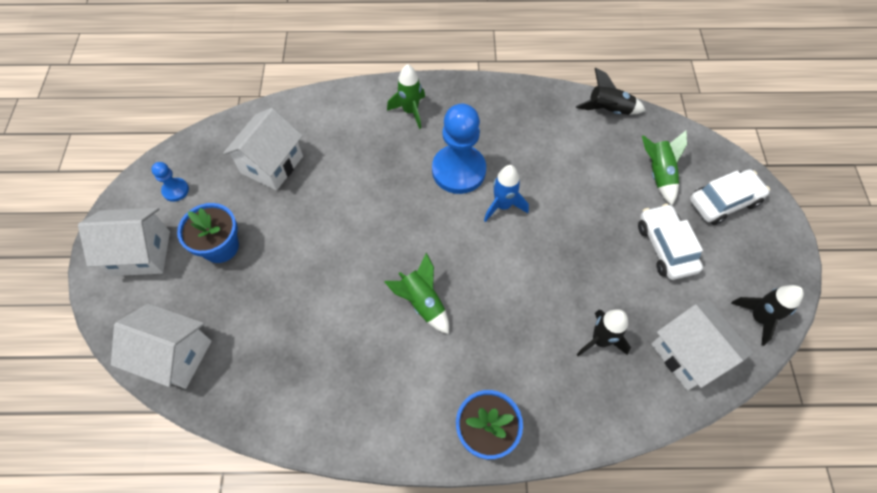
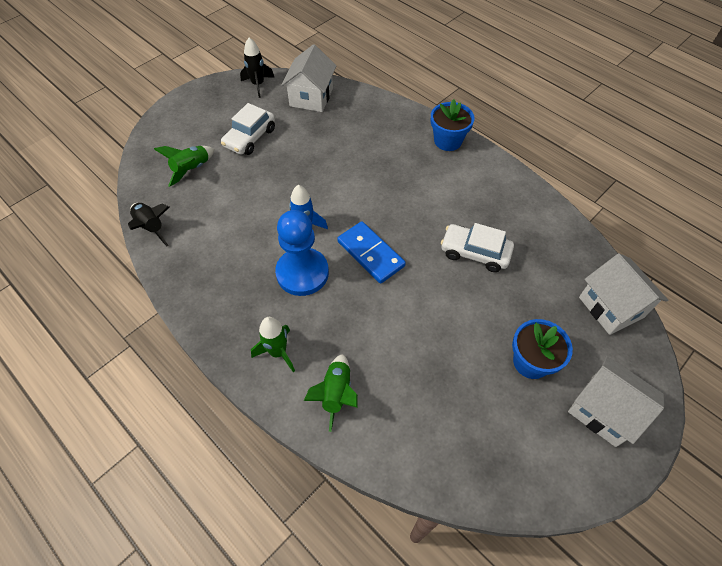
camera: 135 degrees left, 5 degrees down
(175, 190) = (541, 452): blue pawn -> none
(272, 164) = (436, 403): white house -> none
(422, 302) = (419, 216): green rocket -> green rocket (336, 393)
(425, 229) = (370, 254): none -> blue domino
(600, 340) = (344, 130): black rocket -> none
(723, 202) = (185, 131): white car -> white car (475, 253)

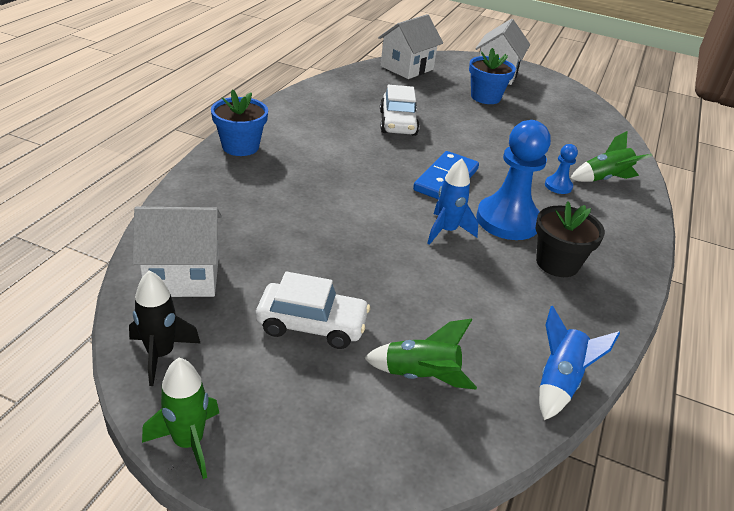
camera: 115 degrees left, 20 degrees down
(151, 227) = (559, 382): black rocket -> blue rocket
(242, 281) = (557, 263): none -> black flower pot
(278, 352) = (605, 218): green rocket -> green rocket (188, 442)
(337, 340) = (558, 186): none -> blue pawn

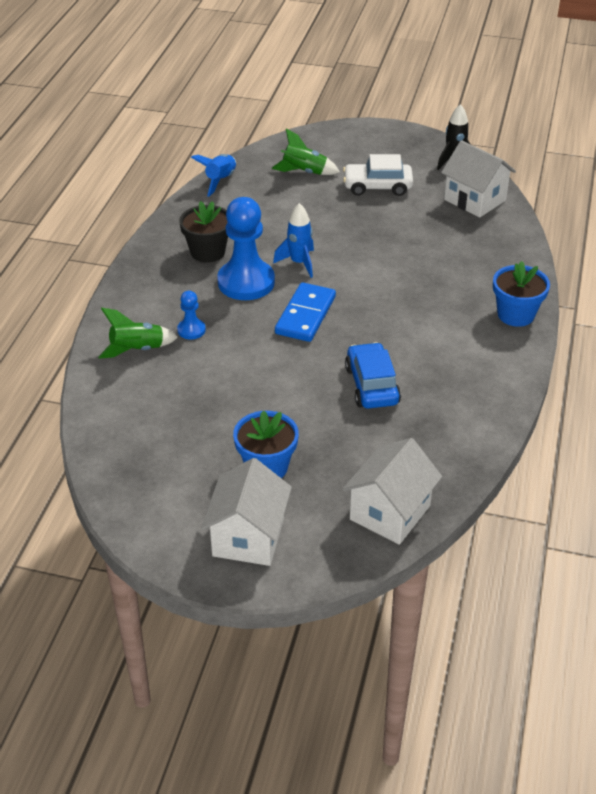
camera: 175 degrees right, 5 degrees up
(183, 276) = (475, 200): white house -> white house turned 60 degrees clockwise
(188, 442) = (413, 133): green rocket -> none
(398, 123) = (372, 385): white car -> blue car

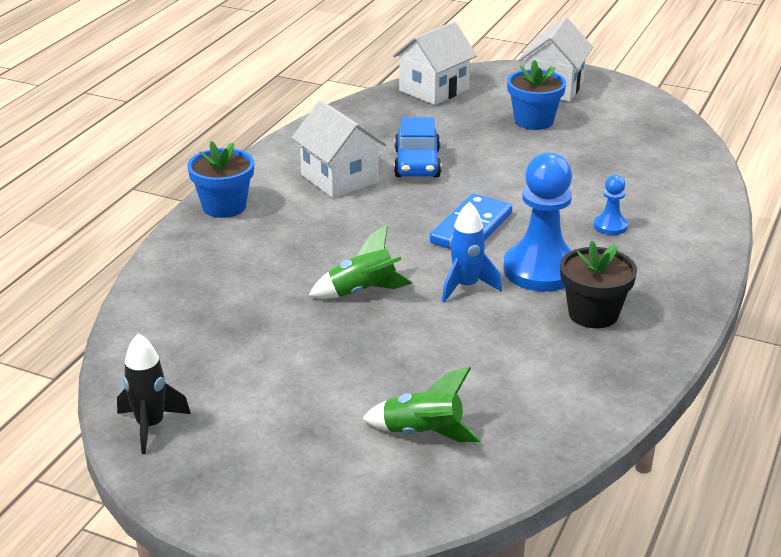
camera: 170 degrees left, 10 degrees down
(137, 350) = (672, 213): green rocket -> green rocket (362, 292)
(220, 181) = (574, 432): blue rocket -> none
(377, 186) = (308, 391): white car -> none
(475, 200) = (167, 351): white house -> white house (339, 179)

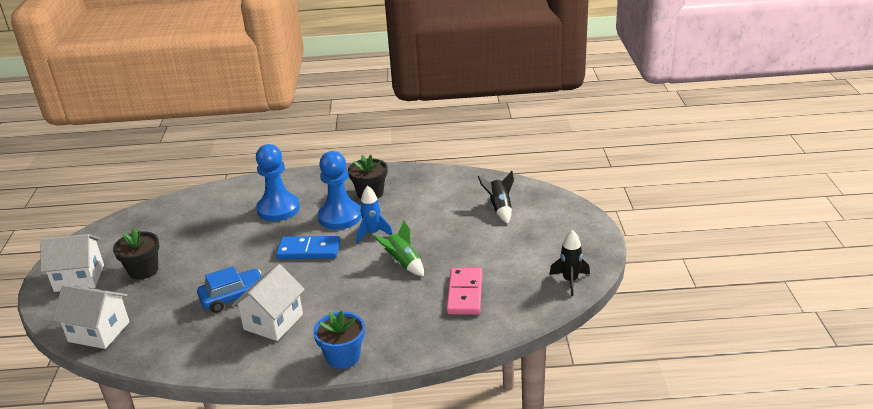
camera: 115 degrees left, 0 degrees up
(235, 320) = (465, 294): none -> pink domino
(423, 433) = (500, 208): green rocket -> black rocket
(533, 121) = (143, 270): blue flower pot -> black flower pot
(610, 226) = (278, 209): blue pawn -> blue pawn, size x2.13

